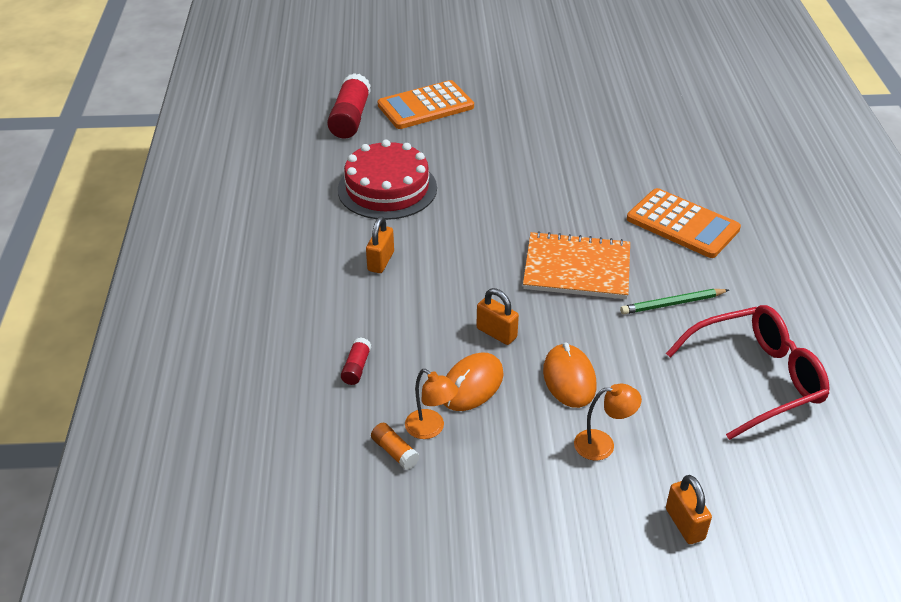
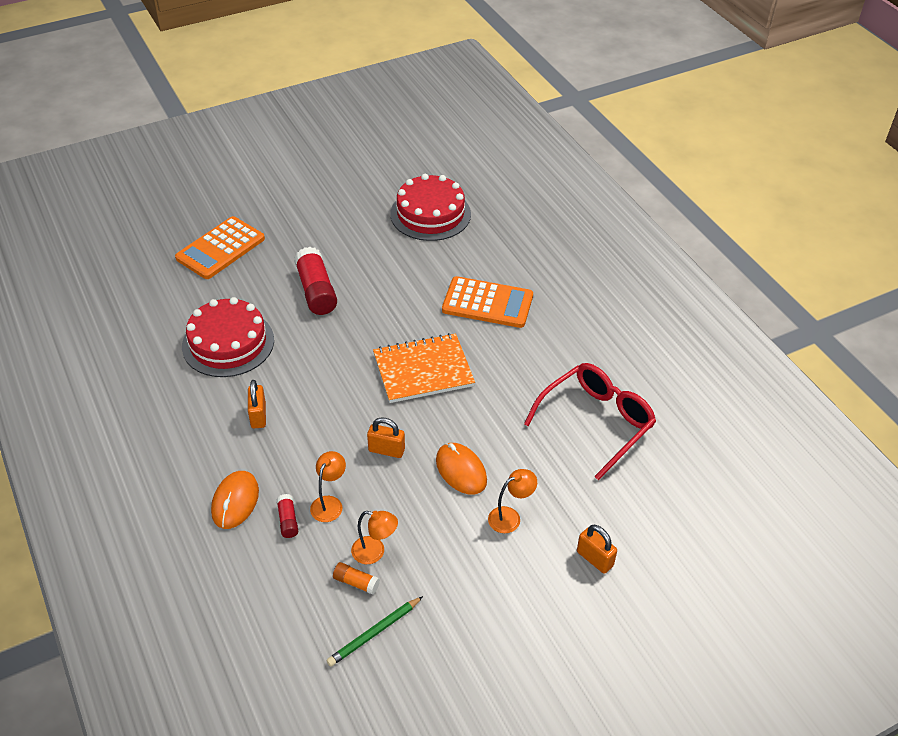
camera: 25 degrees left, 5 degrees up
(350, 118) = (157, 280): red glue stick -> red glue stick (316, 291)
(408, 365) = (329, 503): none -> orange lamp
(472, 385) = (389, 503): orange mouse -> orange mouse (235, 501)
(660, 126) = (430, 214): none -> red cake
(672, 304) = (510, 378): green pencil -> green pencil (374, 633)

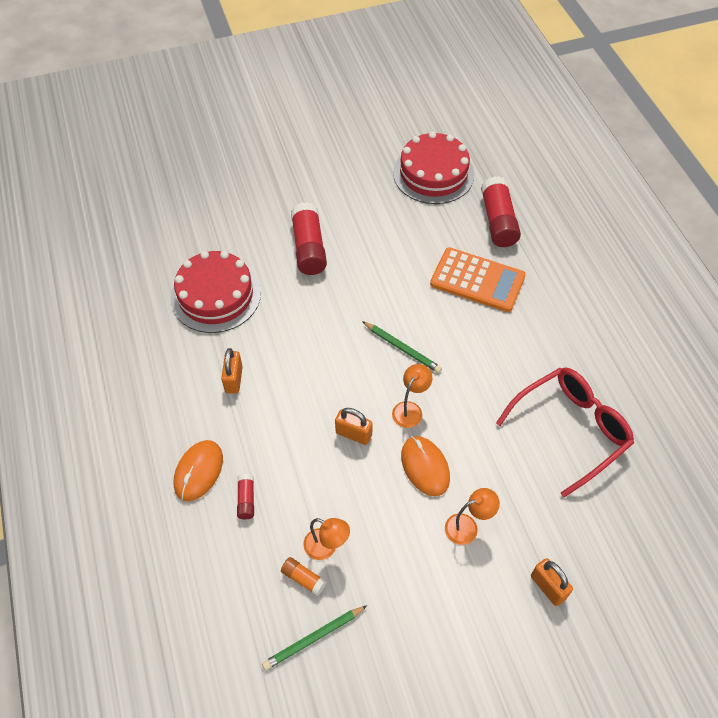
camera: 10 degrees right, 10 degrees up
(220, 248) = (223, 191): orange calculator -> none
(329, 503) = (289, 486): orange lamp -> orange lamp (410, 409)
(423, 370) = (402, 348): orange notebook -> green pencil
(500, 250) = (498, 221): none -> red glue stick

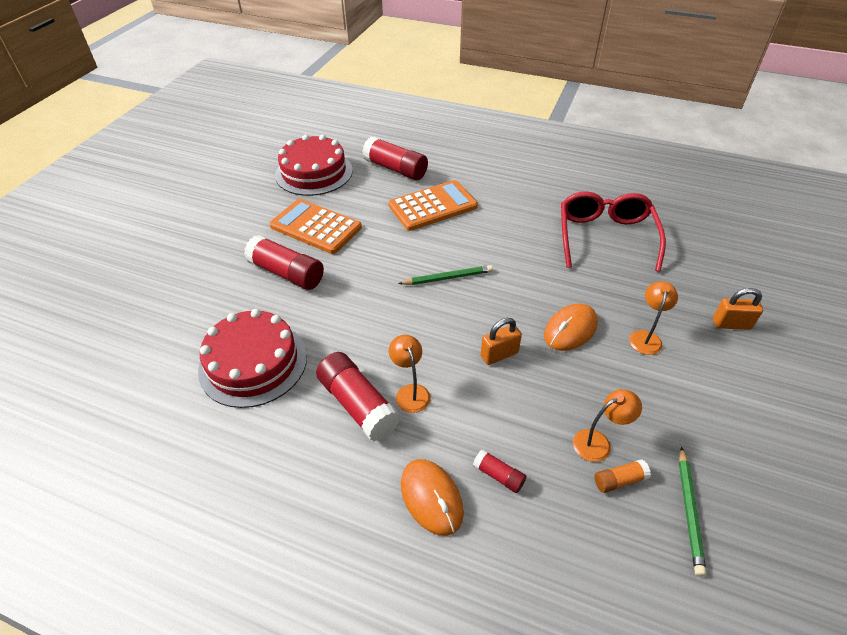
camera: 50 degrees left, 10 degrees down
(234, 379) = (358, 404): orange padlock -> red glue stick
(372, 225) = (316, 227): none -> orange calculator
(410, 409) = (508, 306): orange lamp -> orange lamp (410, 392)
(425, 467) = (570, 329): orange mouse -> orange mouse turned 60 degrees counterclockwise

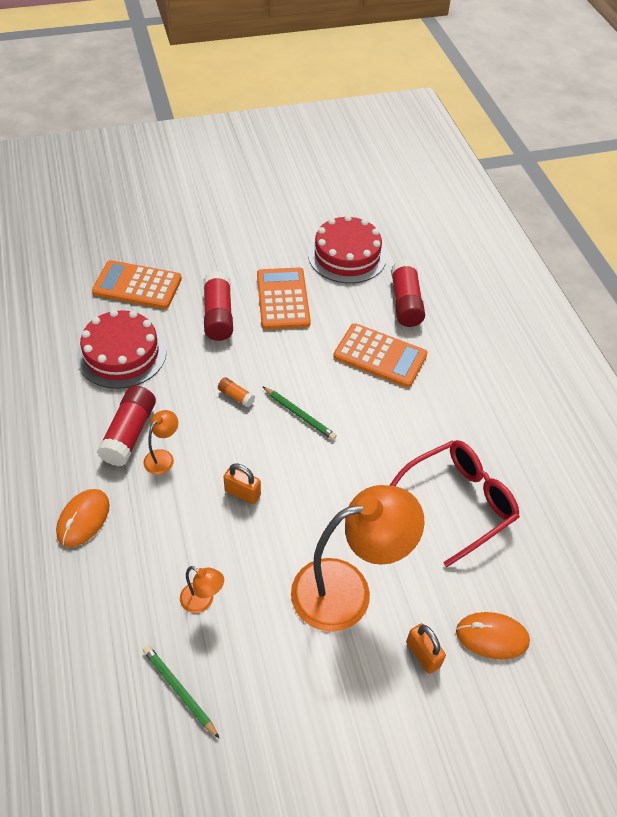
camera: 50 degrees right, 5 degrees up
(183, 310) = (137, 285): none -> orange calculator
(498, 475) = (127, 550): red glue stick -> none
(570, 329) = (310, 529): orange mouse -> orange mouse (492, 637)
(619, 480) = (176, 630): orange glue stick -> orange glue stick (236, 396)
(646, 337) = (347, 590): orange lamp -> orange lamp, size x2.37
(689, 511) = (179, 690): green pencil -> green pencil turned 75 degrees clockwise

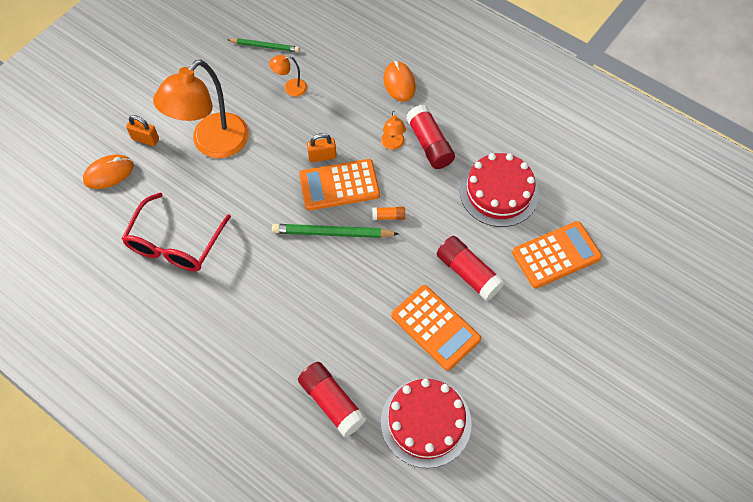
camera: 145 degrees right, 10 degrees up
(299, 415) = (332, 233): green pencil -> green pencil, size x1.51
(380, 356) = (313, 327): orange calculator -> orange calculator (339, 185)

